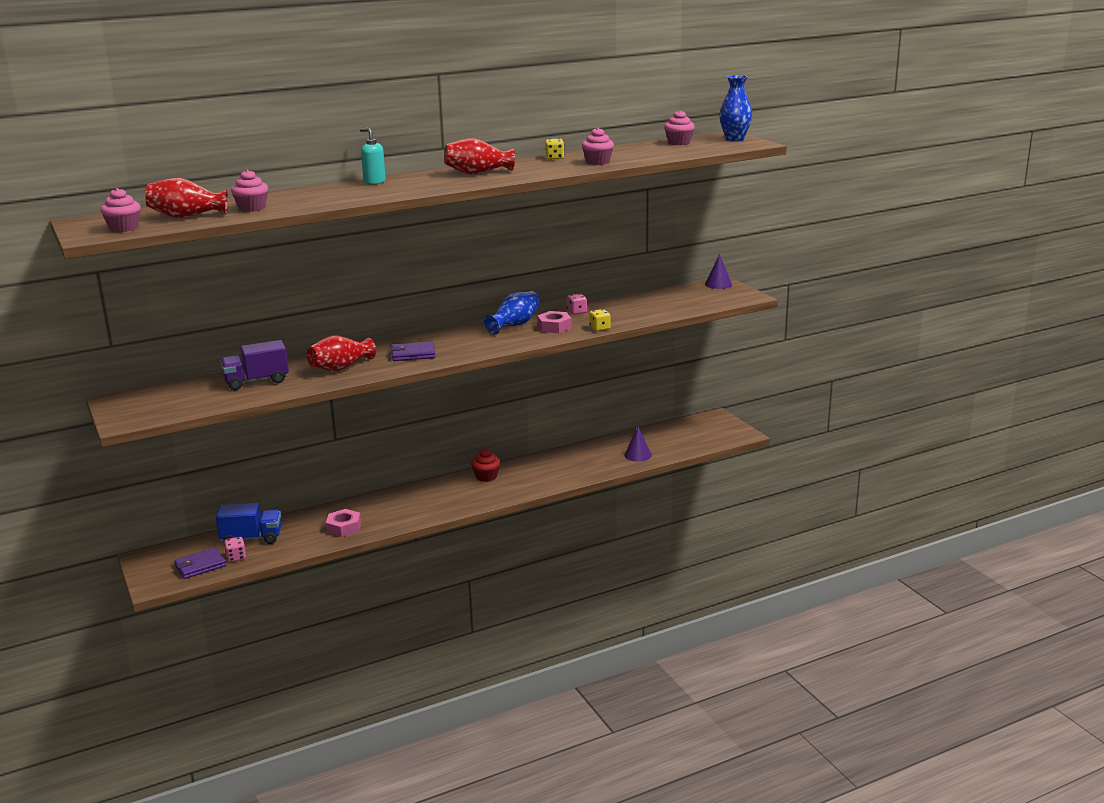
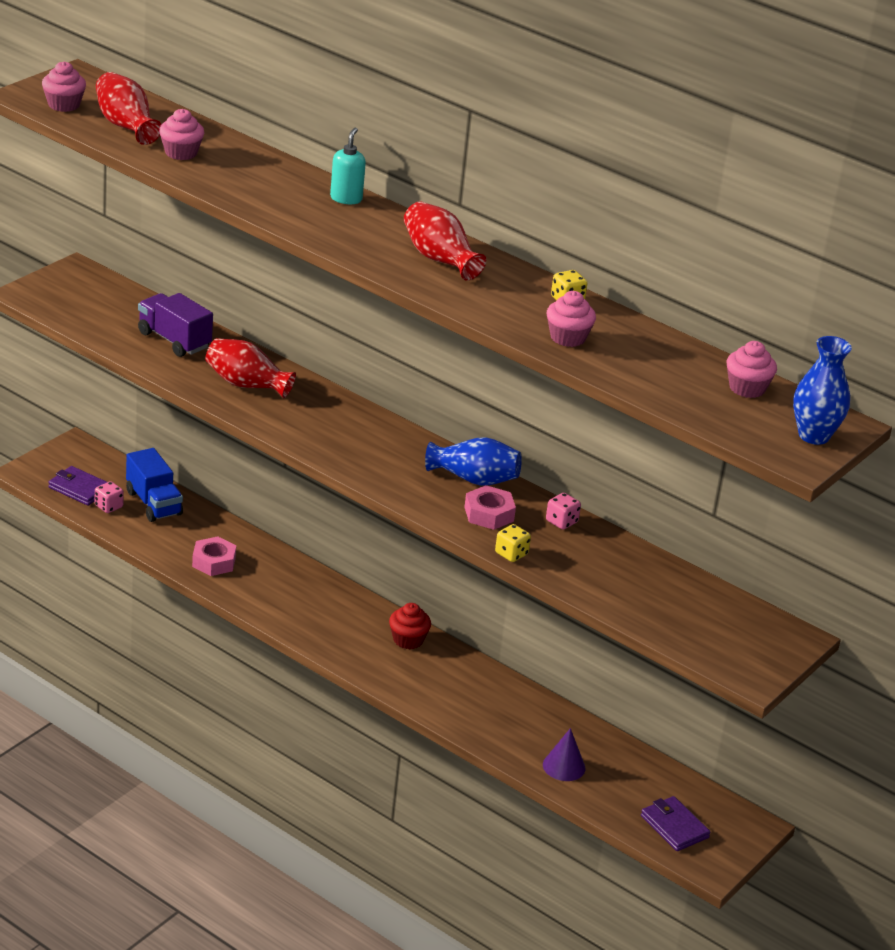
camera: 60 degrees right, 10 degrees up
(413, 354) = (320, 424): purple wallet -> purple wallet (674, 826)
(718, 284) = (786, 635): purple cone -> none

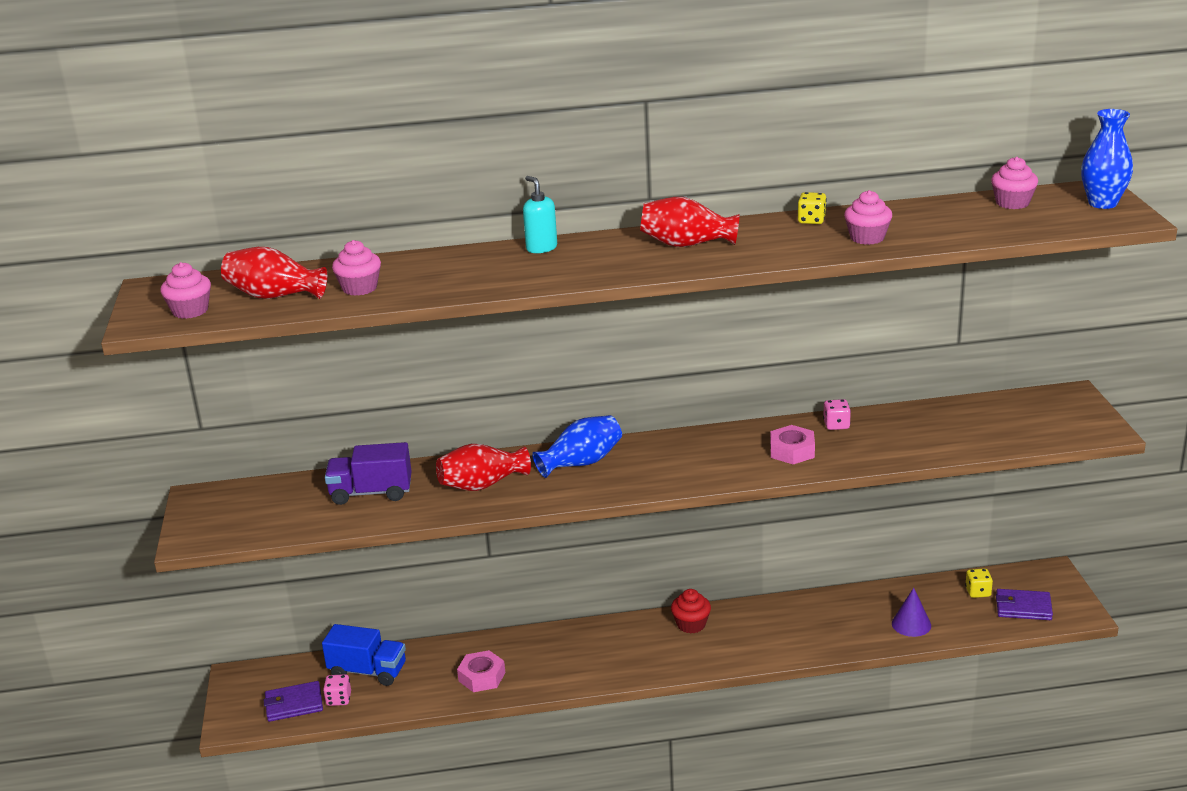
camera: 40 degrees left, 5 degrees down
(474, 479) = (740, 438): blue vase -> blue vase (581, 463)
(511, 554) = (854, 463): yellow dice -> yellow dice (978, 592)

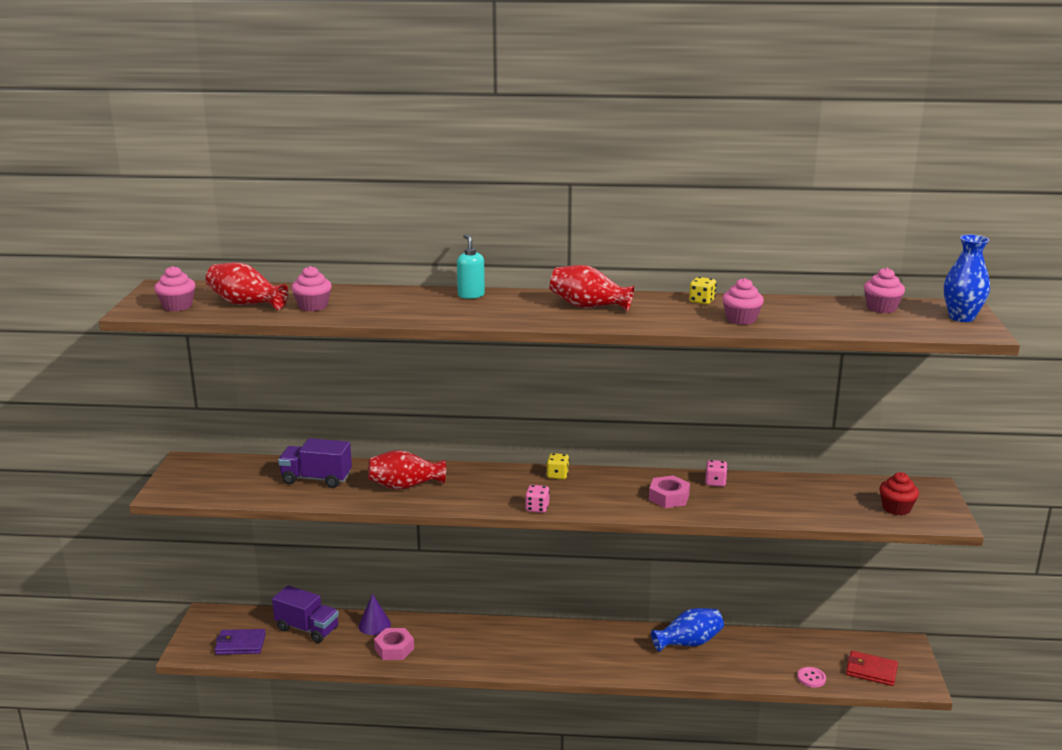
camera: 10 degrees right, 5 degrees down
(339, 699) = (276, 647): pink dice -> pink dice (537, 508)
(368, 671) = (307, 629): blue truck -> purple truck
(581, 463) = (492, 481): blue vase -> blue vase (689, 643)
(691, 624) = (579, 636): red cupcake -> red cupcake (896, 508)
(911, 624) = (767, 668): purple cone -> purple cone (374, 625)
(962, 627) = (811, 678): none -> pink button
(978, 592) = (835, 651): yellow dice -> yellow dice (557, 475)
(1023, 607) = (871, 671): purple wallet -> red wallet

